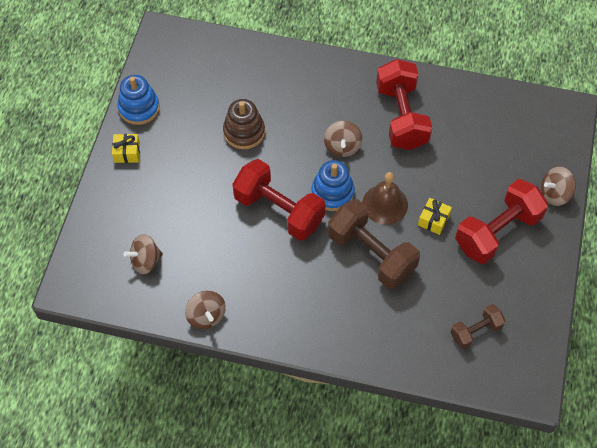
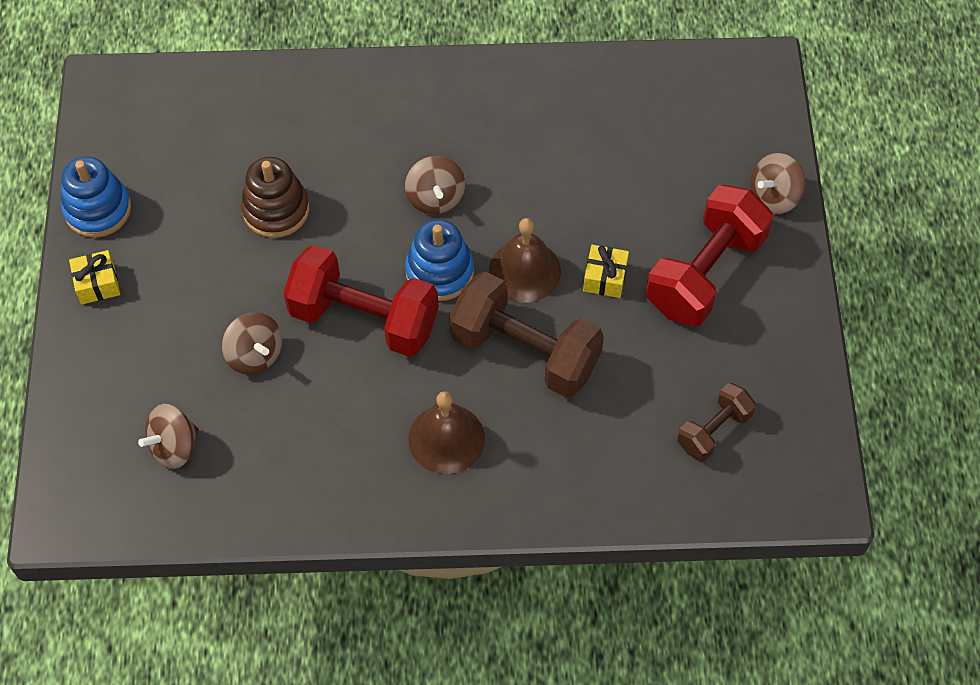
camera: 15 degrees left, 0 degrees up
(206, 316) = (294, 509): brown spinning top -> brown spinning top (255, 354)
(309, 296) = (446, 438): none -> brown bell
(401, 116) = (513, 132): red dumbbell -> none

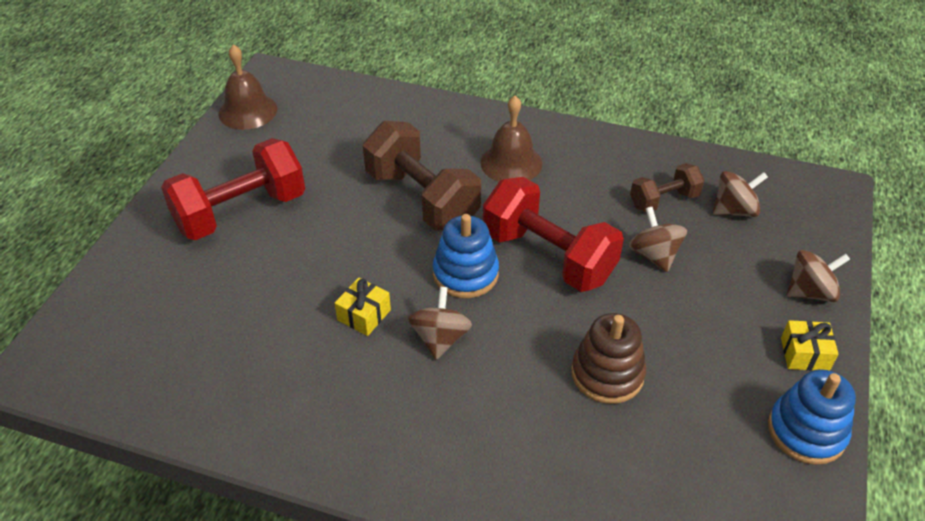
camera: 160 degrees left, 15 degrees down
(524, 271) = (389, 254): brown bell -> brown bell (247, 111)
(605, 278) = (325, 230): yellow gift -> yellow gift (364, 315)
(713, 430) = (313, 120): brown dumbbell -> brown dumbbell (664, 200)
(774, 196) = (134, 251): brown spinning top -> brown spinning top (810, 292)

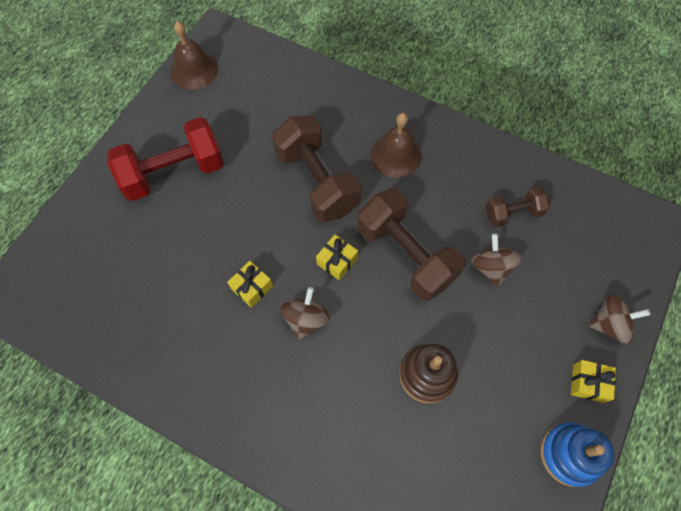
camera: 10 degrees right, 20 degrees up
(465, 274) = (337, 261): blue stacking toy -> yellow gift
(548, 256) = (405, 255): red dumbbell -> brown dumbbell
(734, 210) = (569, 232): brown spinning top -> none

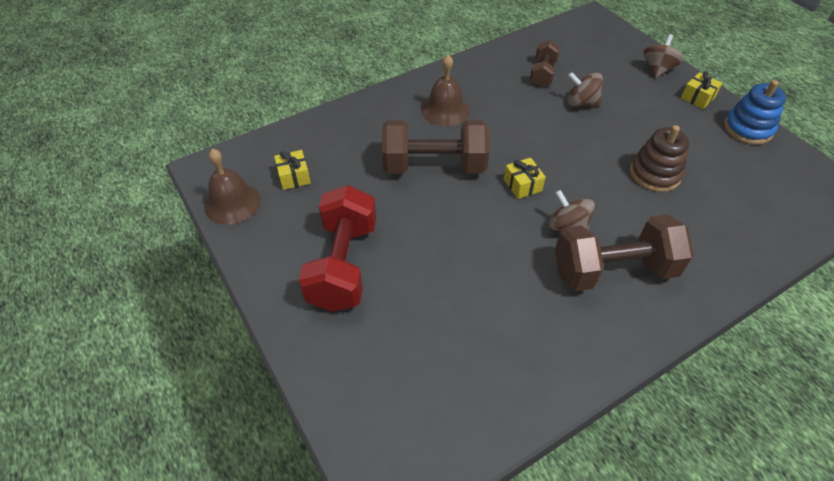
camera: 60 degrees left, 15 degrees down
(252, 287) = (514, 252): yellow gift -> yellow gift (294, 176)
(405, 255) = (542, 142): brown dumbbell -> brown dumbbell (613, 270)

